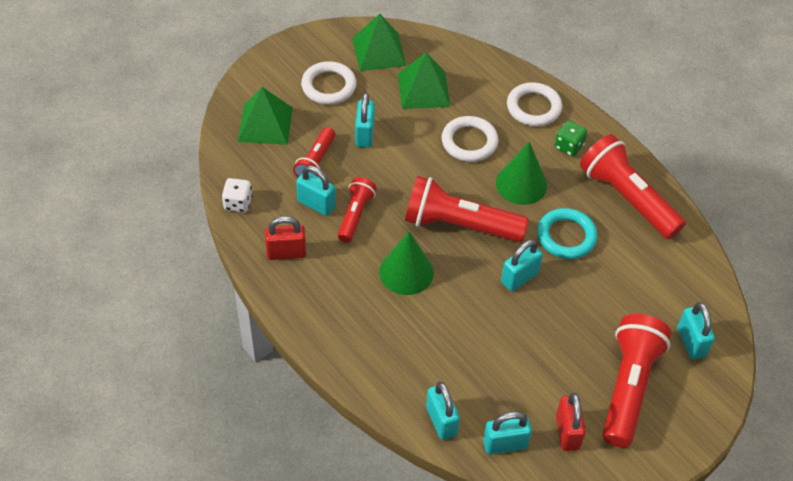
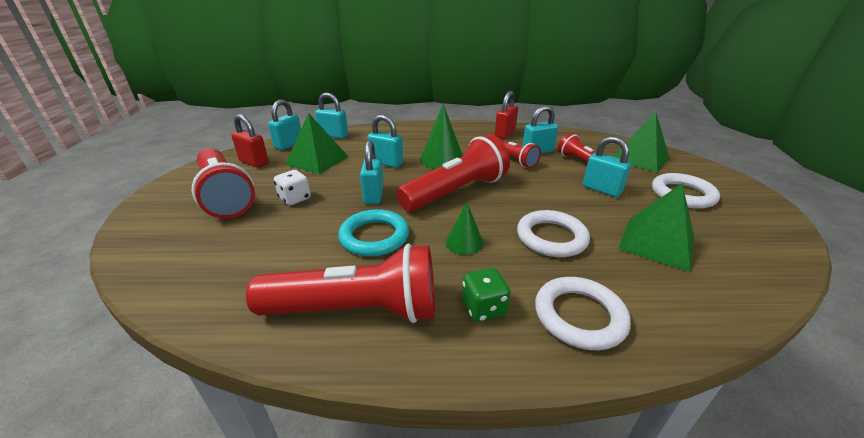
camera: 130 degrees right, 20 degrees down
(238, 203) = (561, 133): white dice -> white dice (295, 199)
(379, 51) = (742, 240): green pyramid -> green pyramid (317, 160)
(521, 184) = (464, 242): green cone -> green cone, size x0.60
(691, 342) = (180, 244): turquoise padlock -> turquoise padlock (386, 163)

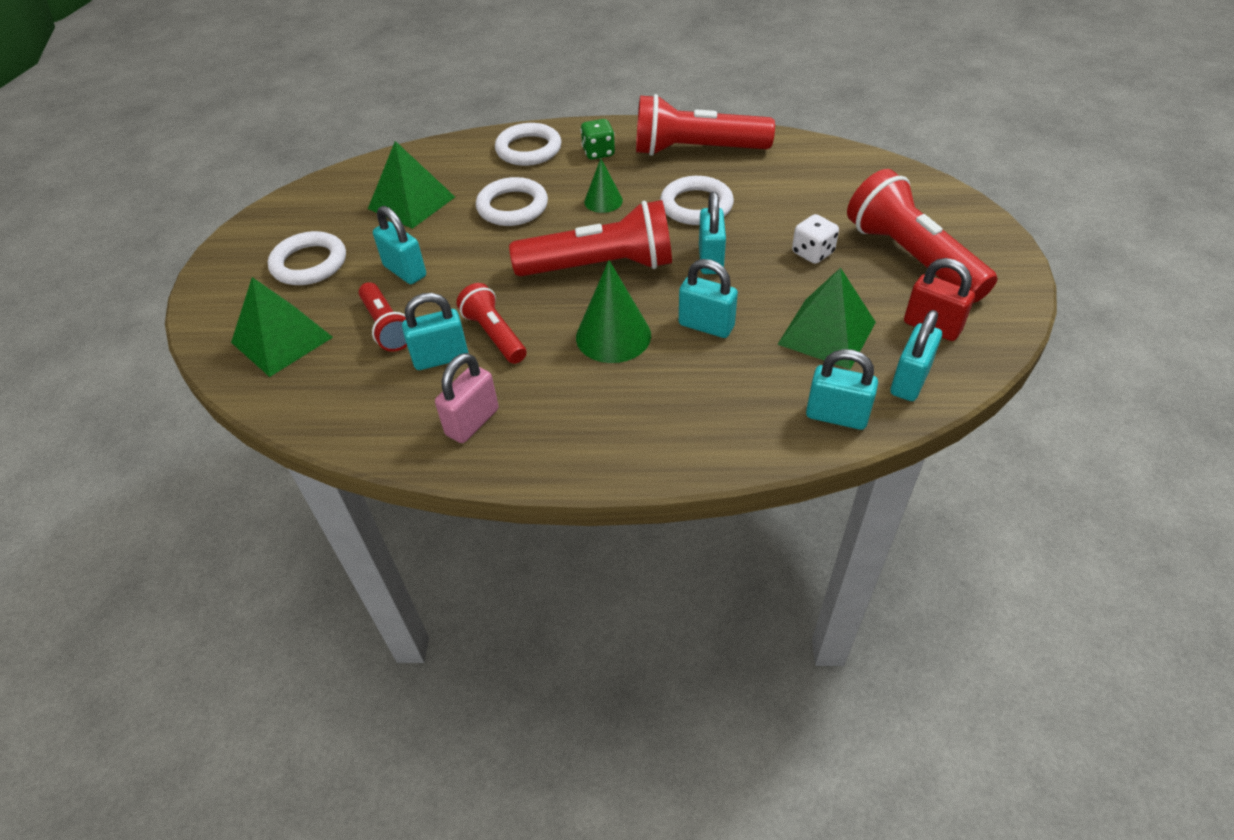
camera: 175 degrees left, 15 degrees up
(374, 237) = (696, 205): turquoise ring -> white ring
(456, 192) = (600, 266): red flashlight -> red flashlight turned 150 degrees counterclockwise
(505, 134) = (472, 422): red padlock -> pink padlock

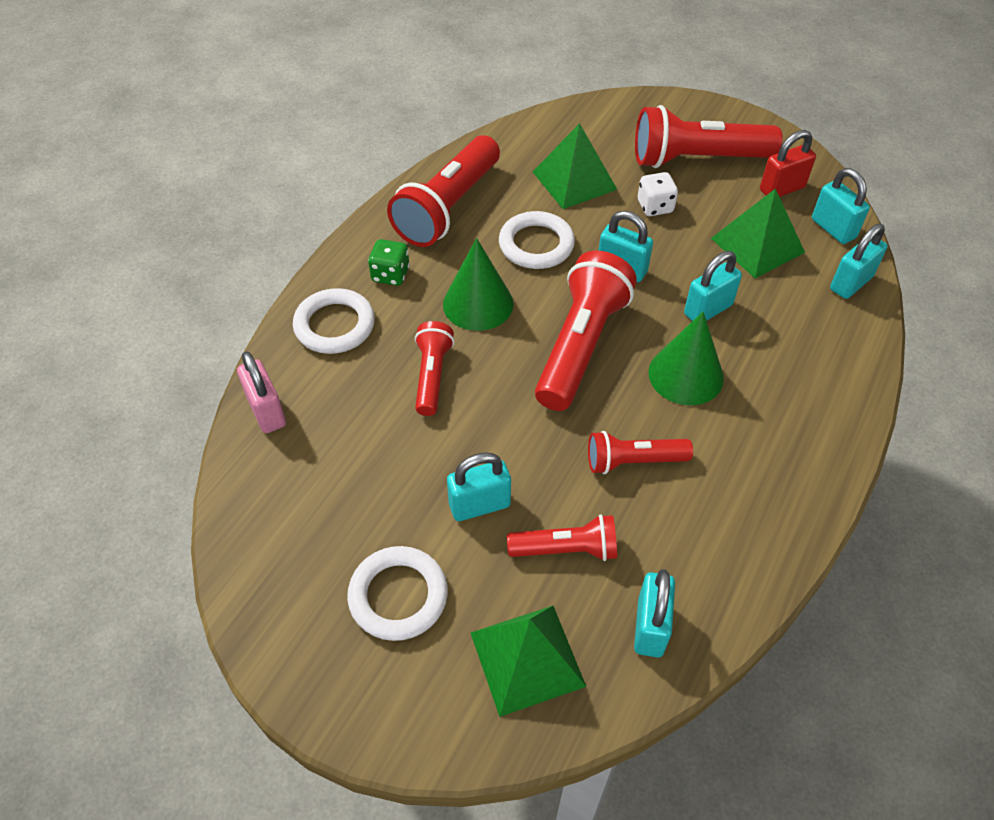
camera: 65 degrees left, 5 degrees up
(411, 202) = (352, 460): green pyramid -> green pyramid (574, 180)
(441, 358) = (643, 516): turquoise padlock -> turquoise padlock (650, 627)
(472, 422) = (747, 519): pink padlock -> pink padlock (267, 411)
(512, 207) = (432, 376): white ring -> red flashlight
(603, 201) = (478, 303): green cone -> green cone, size x1.66

